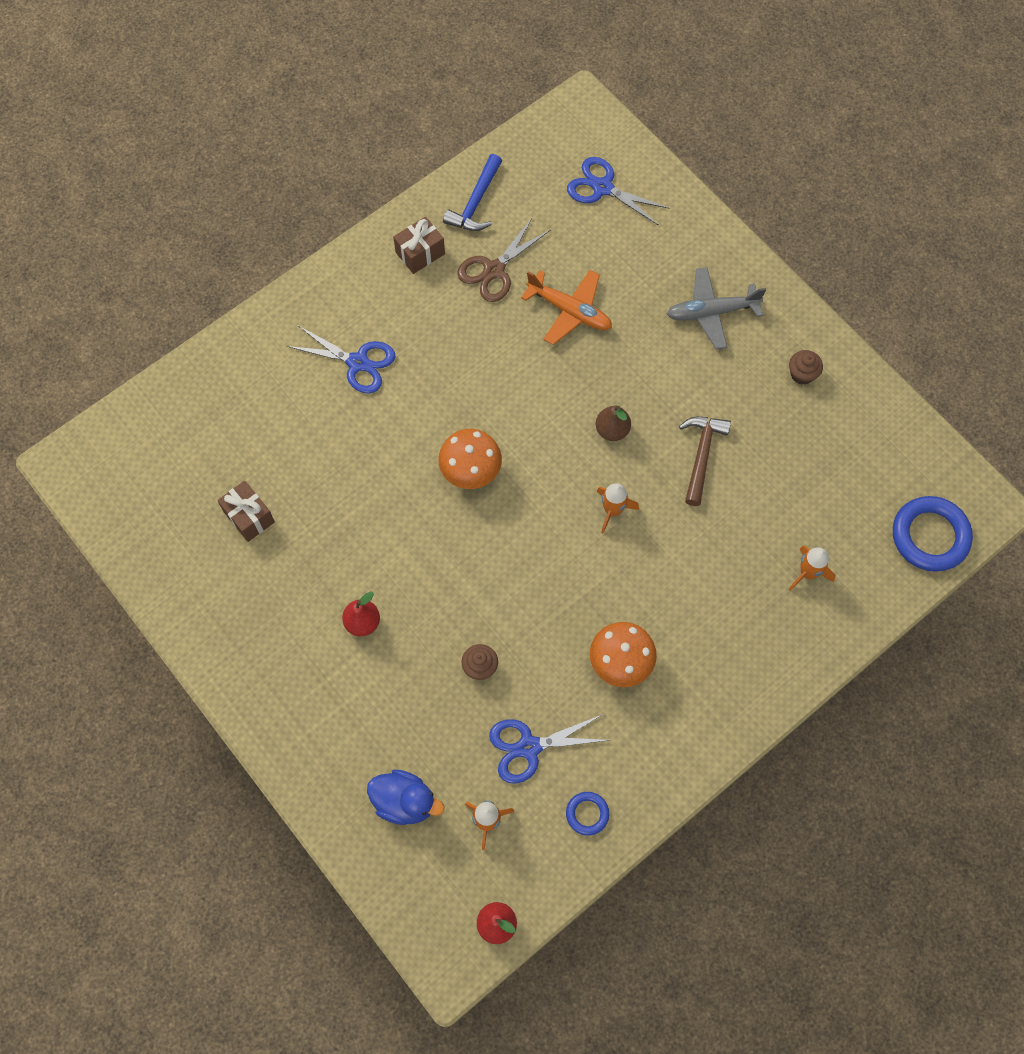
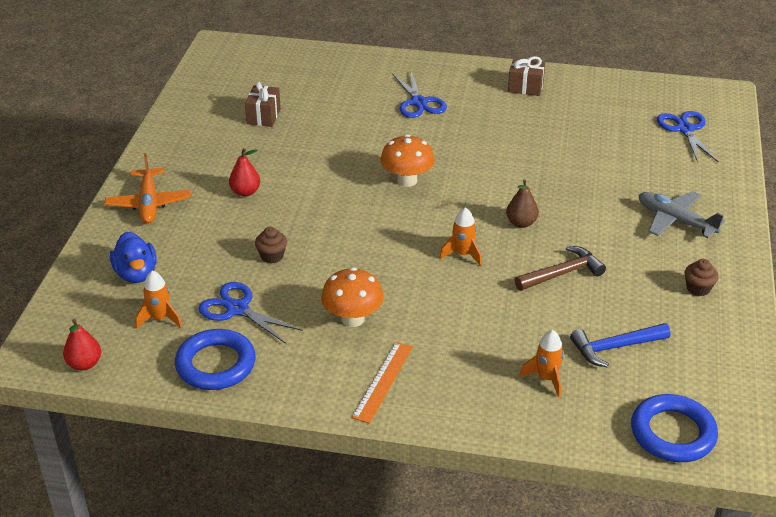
camera: 50 degrees right, 30 degrees down
(476, 202) = (592, 89): blue hammer -> blue hammer (615, 347)
(494, 270) = (558, 119): brown scissors -> none
(570, 311) = (578, 161): orange plane -> orange plane (149, 203)
(587, 814) = (216, 364): blue ring -> blue ring, size x1.96
(714, 696) = (383, 381): none -> orange ruler

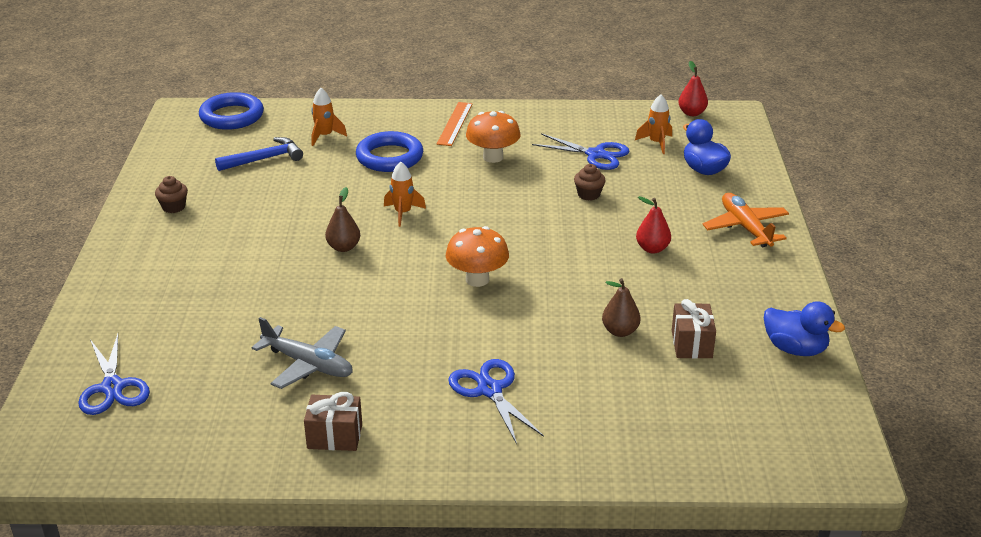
camera: 170 degrees right, 5 degrees down
(193, 106) = (795, 349): none -> blue duck
(216, 364) = (590, 121): blue ring -> blue ring (389, 157)
(310, 130) = (620, 331): none -> brown pear
(562, 273) = (304, 207): brown hammer -> none
(675, 220) = (173, 266): grey plane -> grey plane (308, 364)

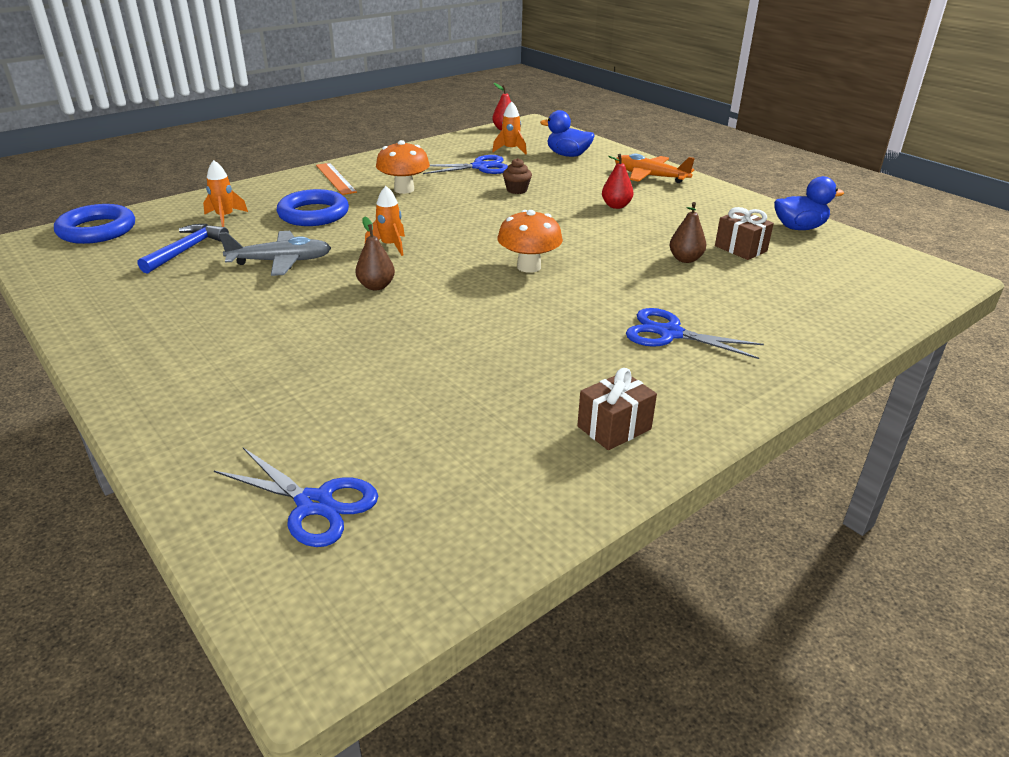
camera: 40 degrees left, 0 degrees up
(173, 207) = (137, 317): brown cupcake -> none
(308, 364) = (493, 384): grey plane -> grey plane (281, 261)

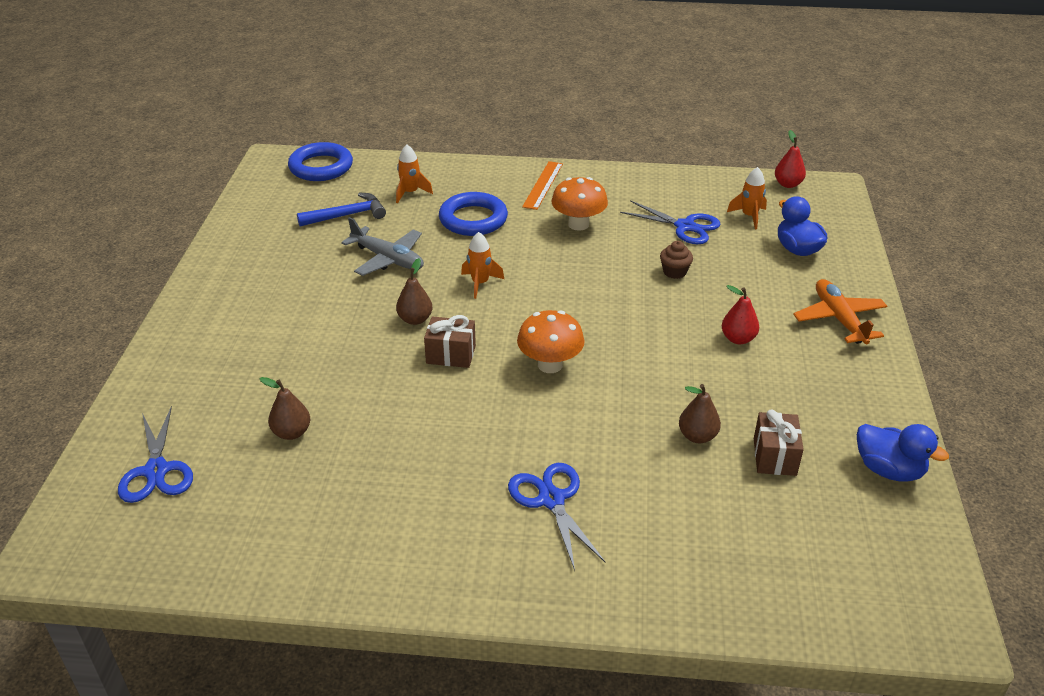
camera: 45 degrees right, 5 degrees up
(403, 403) = (291, 432): none -> brown pear
(614, 427) = (380, 546): brown gift -> brown gift (451, 354)

